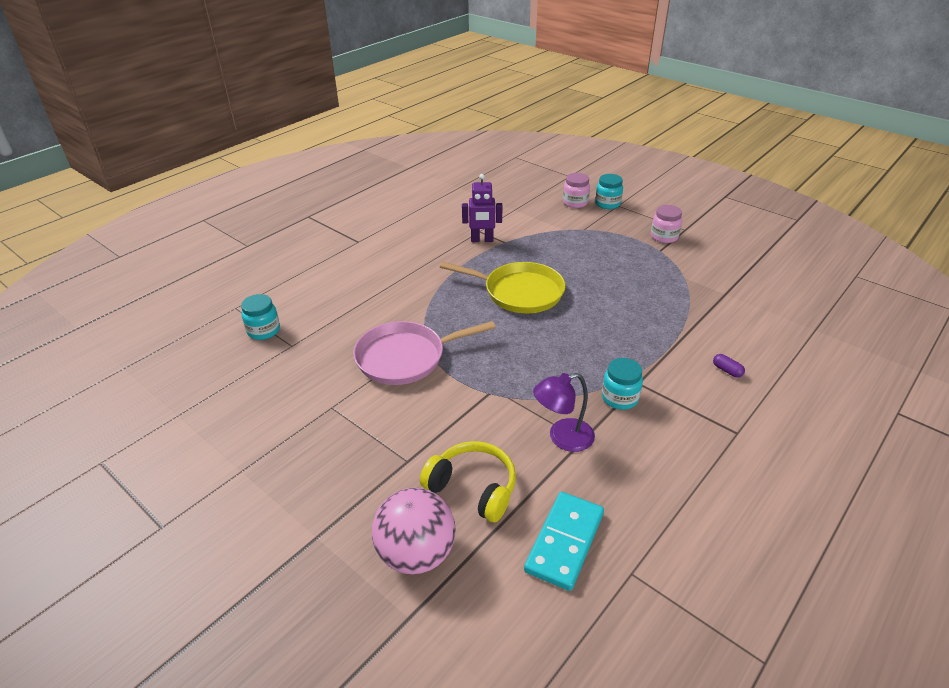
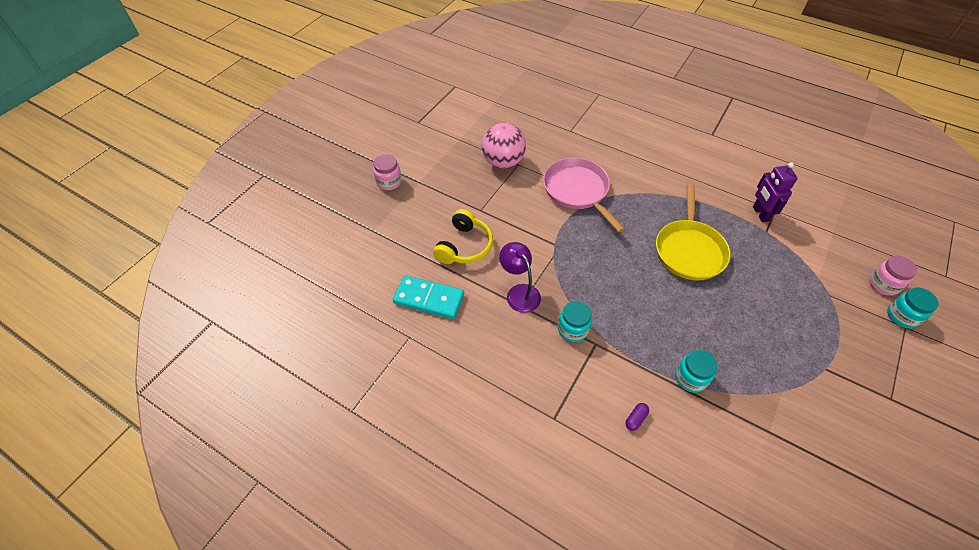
camera: 80 degrees right, 15 degrees up
(264, 331) = (580, 114): turquoise jar -> turquoise jar (690, 378)
(416, 553) = (412, 226): pink ball -> pink ball (503, 162)
(664, 237) = (859, 374): pink jar -> pink jar (389, 182)

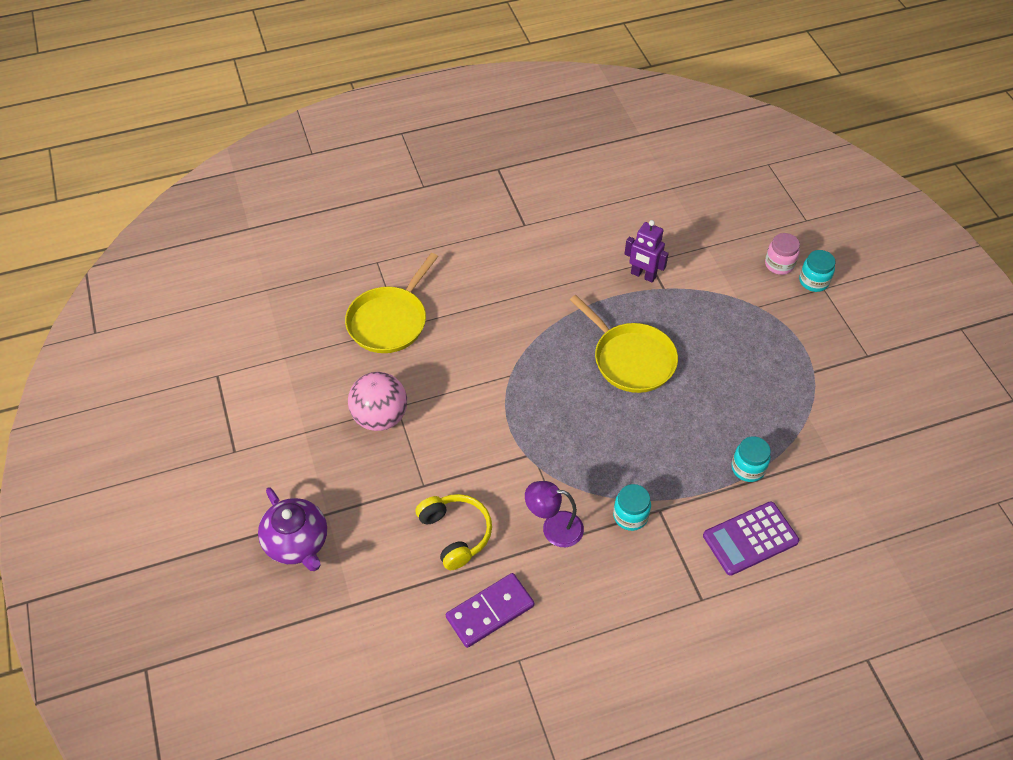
camera: 50 degrees left, 0 degrees up
(389, 182) = (297, 543): pink jar -> purple teapot
(429, 298) = (490, 611): turquoise domino -> purple domino
(568, 124) = (389, 321): none -> yellow pan
(577, 190) = (482, 385): pink pan -> none
(635, 419) = (750, 538): purple capsule -> purple calculator

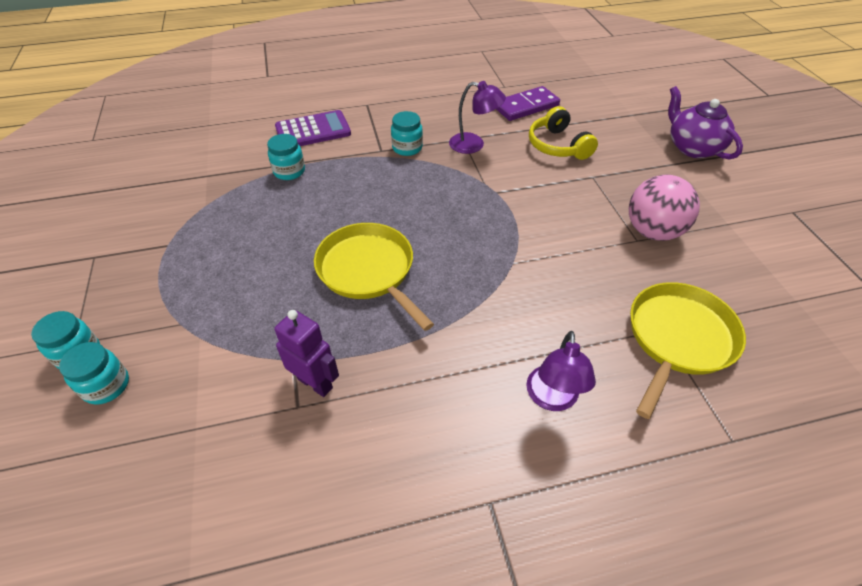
camera: 175 degrees left, 5 degrees down
(485, 277) = (552, 399): none -> purple lamp
(779, 264) = (106, 386): pink jar -> turquoise jar

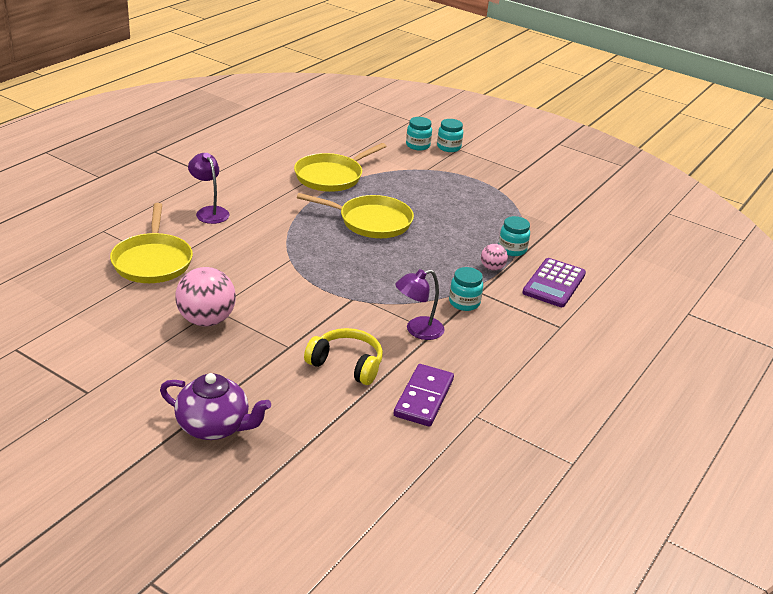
camera: 135 degrees right, 15 degrees down
(315, 383) = (331, 176): purple robot -> yellow pan
(336, 164) = (492, 268): none -> pink ball

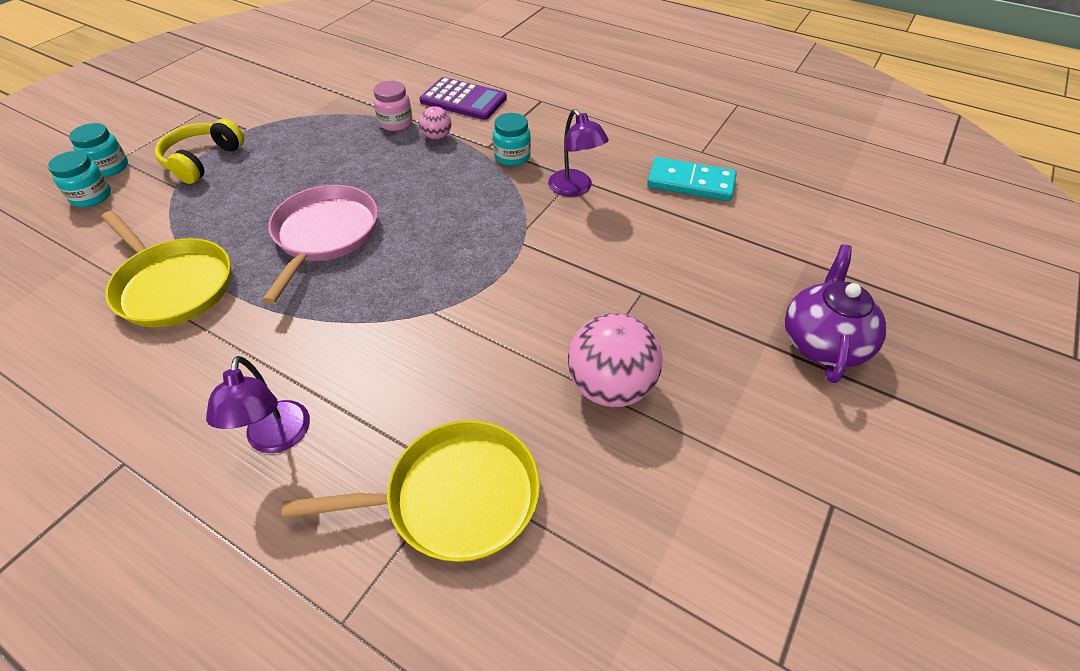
camera: 90 degrees left, 15 degrees up
(209, 212) = (276, 439): purple lamp -> purple lamp turned 60 degrees counterclockwise
(346, 364) = (657, 240): yellow headphones -> yellow headphones (202, 160)
(371, 221) = (325, 235): yellow pan -> pink pan
(423, 398) = (690, 183): purple domino -> turquoise domino
(512, 249) = (396, 123): turquoise jar -> pink jar

